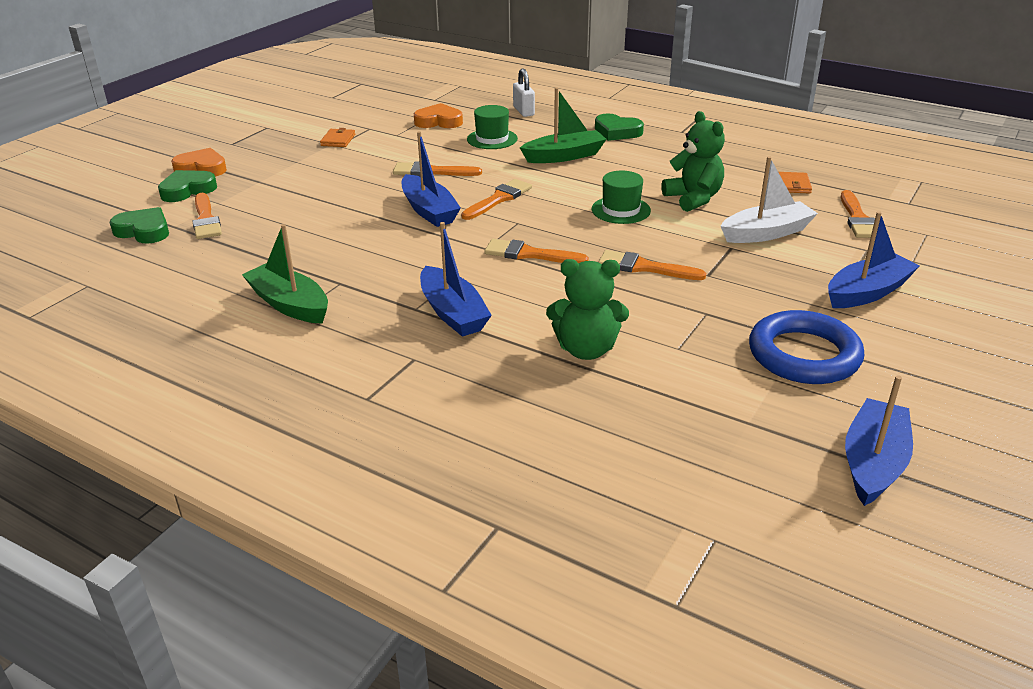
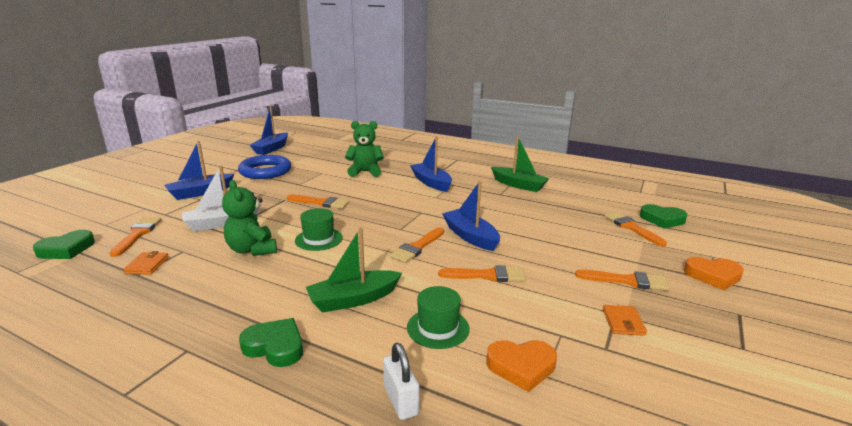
camera: 175 degrees right, 10 degrees down
(187, 190) = (686, 252): green heart -> green heart (66, 249)
(529, 254) = (391, 209): orange brush -> orange brush (626, 281)

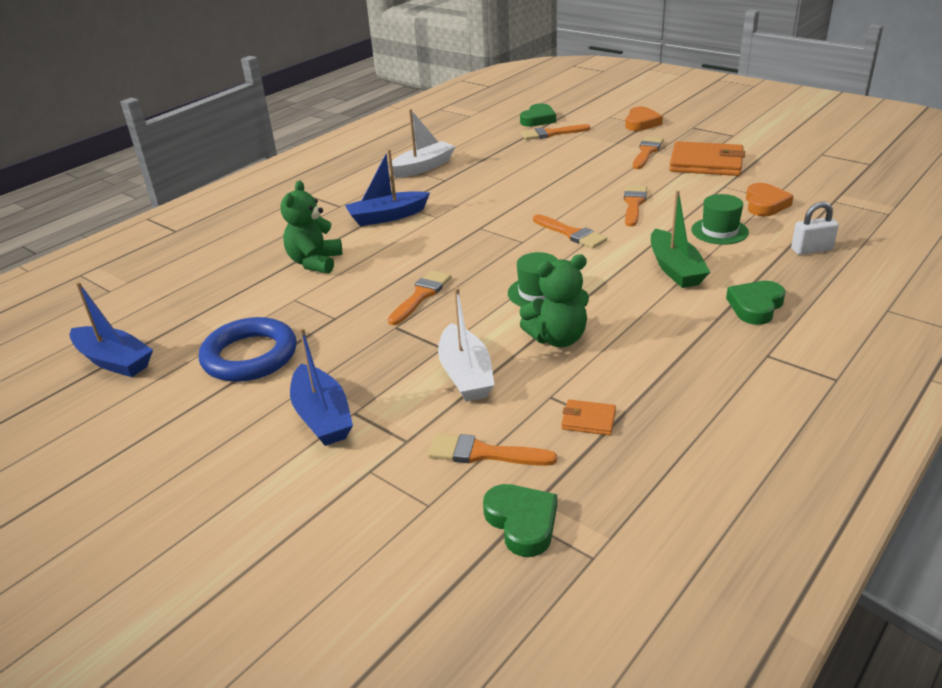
camera: 75 degrees left, 10 degrees up
(470, 236) = (552, 205): blue boat -> none
(518, 185) = (423, 167): green boat -> white boat
(623, 322) = (706, 163): orange wallet -> orange wallet, size x2.18

